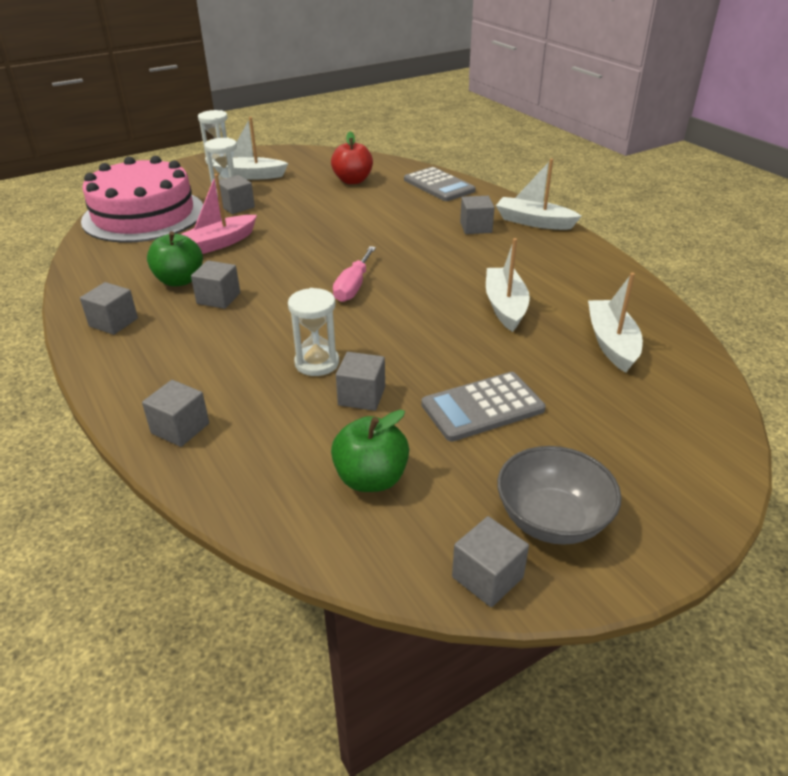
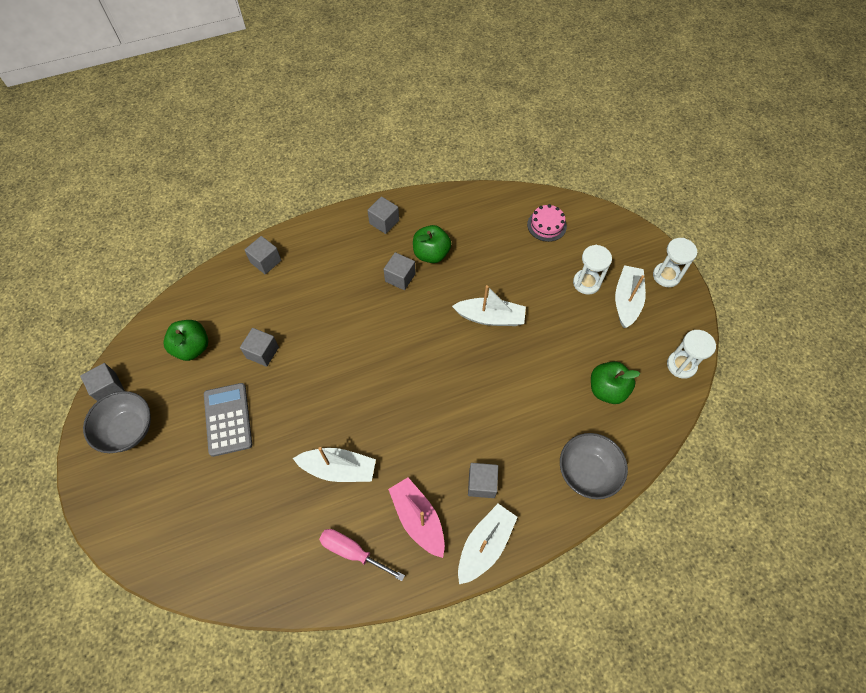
camera: 100 degrees right, 25 degrees up
(144, 215) = (546, 225): pink cake -> pink cake, size x0.40
(218, 243) = (485, 277): pink boat -> pink boat (418, 519)
(237, 206) = (555, 289): grey cube -> none
(317, 363) = (304, 331): white hourglass -> white hourglass (681, 365)
(352, 181) = (607, 389): red apple -> green apple
(353, 286) = (396, 364): pink screwdriver -> pink screwdriver (352, 552)
(439, 185) = (587, 472): grey calculator -> grey bowl
(611, 343) = (266, 533): white boat -> white boat (490, 317)

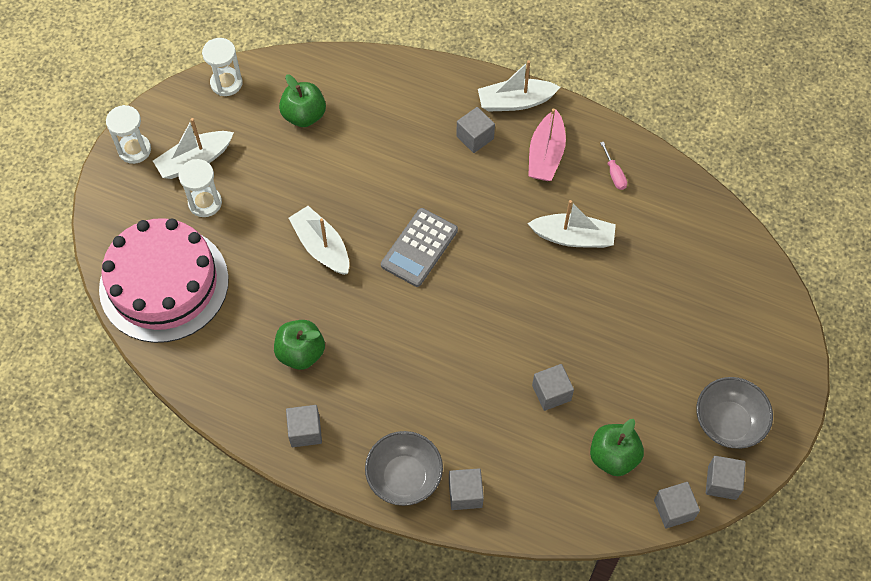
camera: 135 degrees left, 0 degrees up
(228, 419) = (631, 355): grey calculator -> grey calculator (419, 248)
(338, 469) = (573, 237): white boat -> white boat turned 135 degrees clockwise
(352, 552) = (614, 174): pink screwdriver -> pink screwdriver, size x0.63
(400, 277) = (355, 355): grey cube -> grey cube (673, 509)
(546, 225) = (164, 284): pink cake -> pink cake, size x2.47
(587, 472) = (391, 81): grey bowl -> grey bowl (404, 477)

